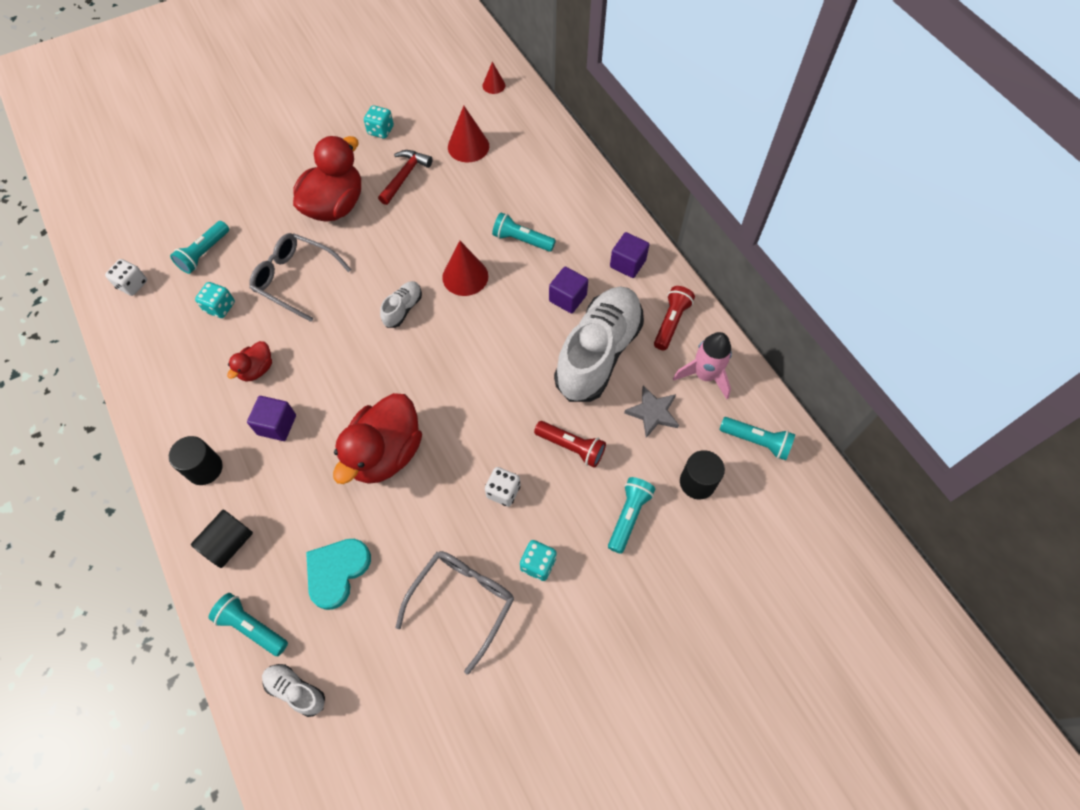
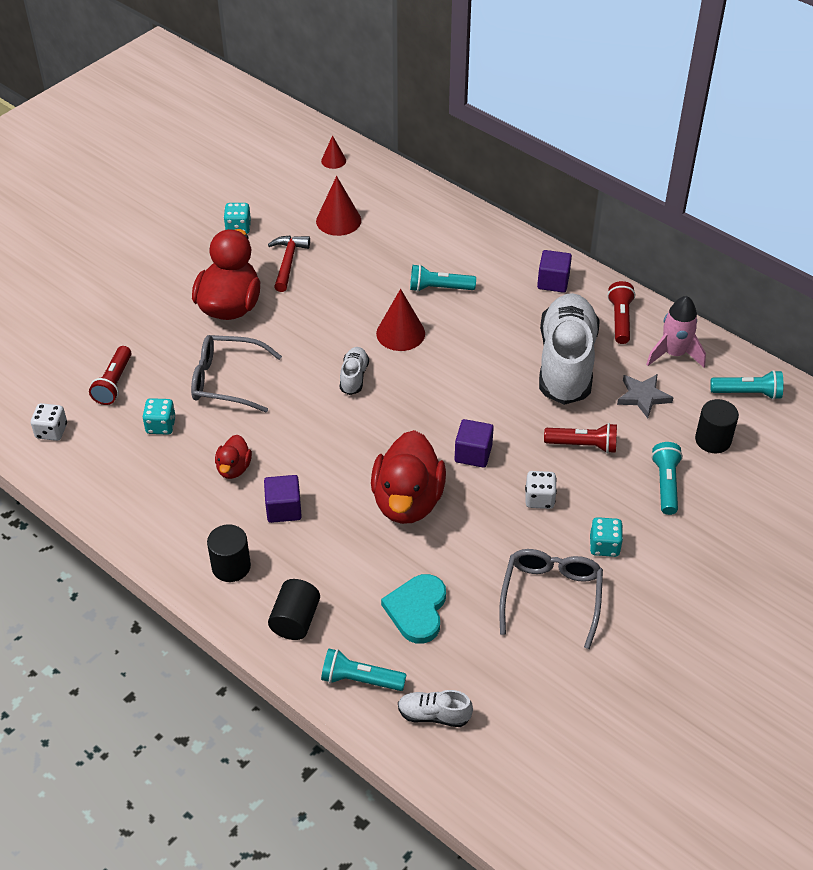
camera: 20 degrees left, 15 degrees down
(204, 253) = (114, 383): turquoise flashlight -> red flashlight
(567, 298) = (511, 325): purple cube -> purple cube (473, 454)

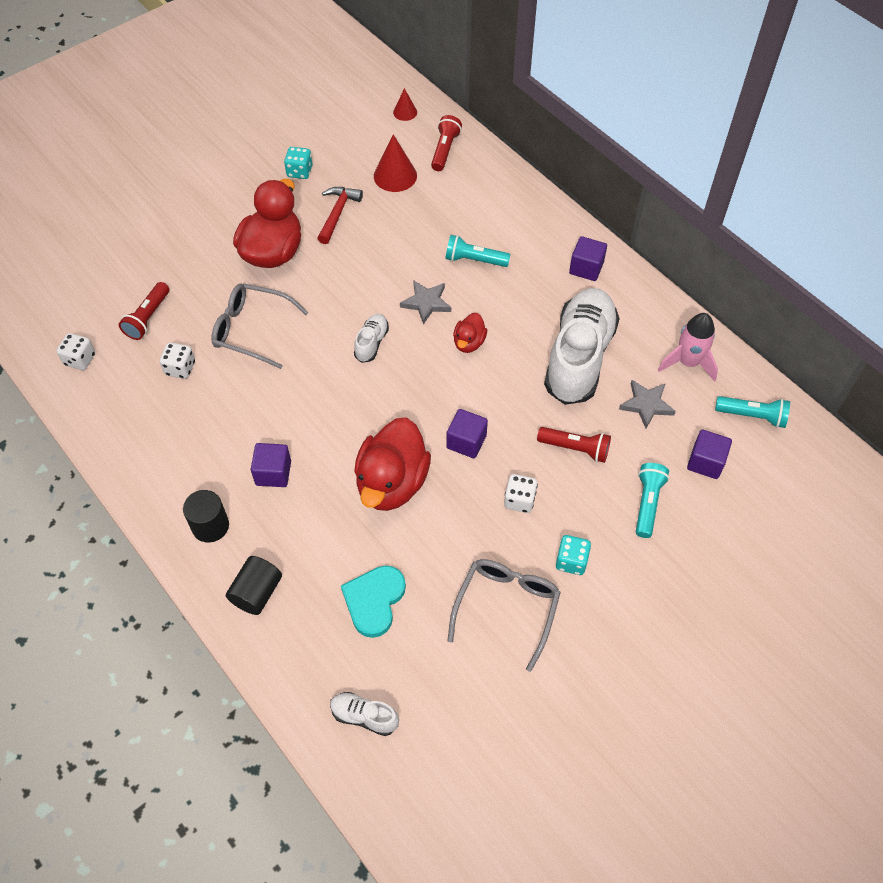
camera: 10 degrees right, 10 degrees up
(161, 426) = (180, 368): turquoise dice -> white dice
(234, 468) = (237, 423): red duck -> red duck (469, 343)
(360, 679) = (303, 666): turquoise flashlight -> none
(400, 333) = (426, 303): red cone -> grey star
(620, 320) = (643, 318): red flashlight -> red flashlight (445, 150)
(713, 440) = (705, 462): black cylinder -> purple cube

